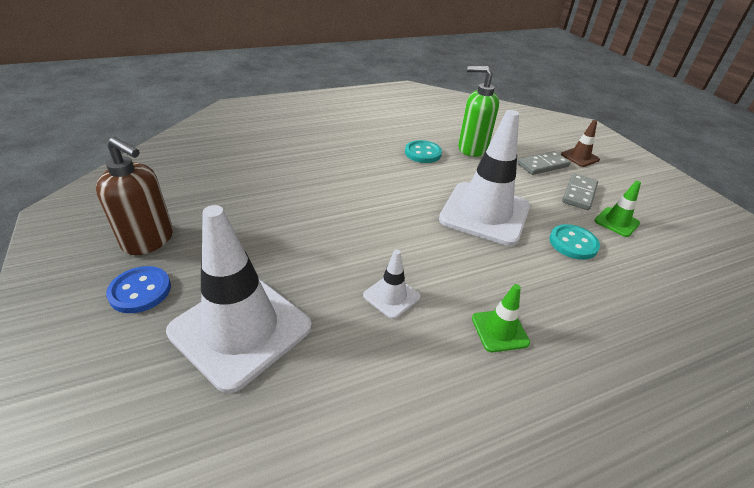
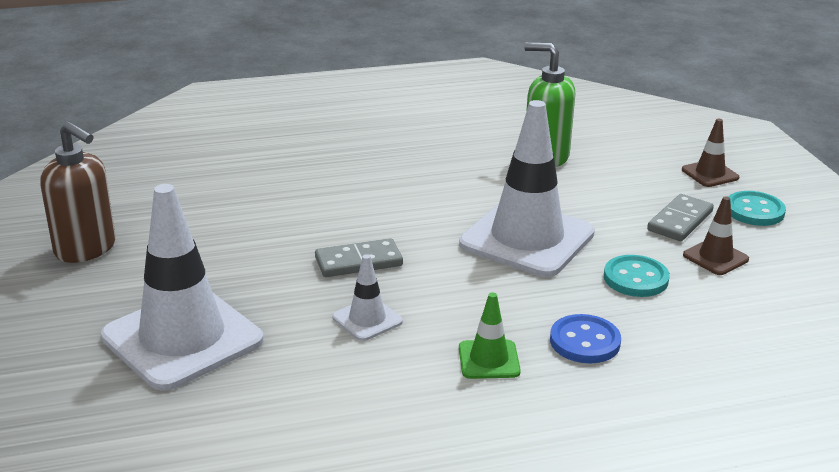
camera: 10 degrees right, 10 degrees down
(140, 291) = (74, 297): blue button -> blue button (584, 341)
(423, 153) = (468, 162): turquoise button -> turquoise button (754, 211)
(542, 165) = (644, 183): grey domino -> grey domino (358, 261)
(616, 222) = (715, 257): green traffic cone -> brown traffic cone

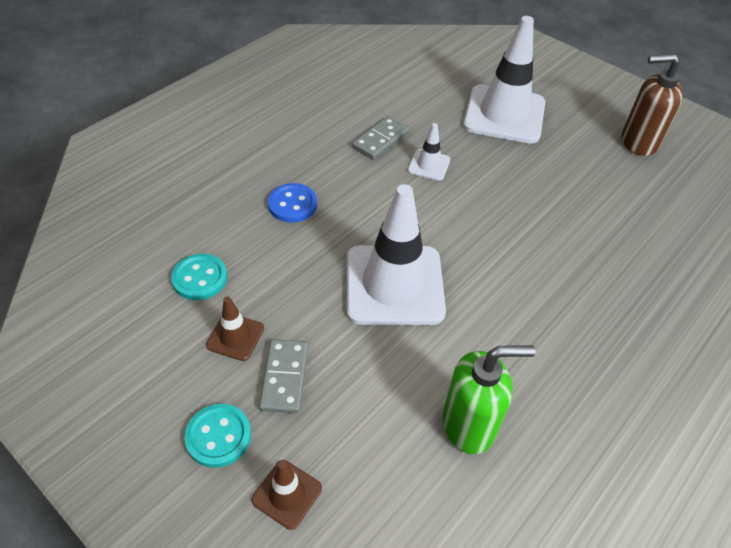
camera: 145 degrees right, 20 degrees up
(358, 261) = (482, 205): grey domino -> grey domino (381, 140)
(489, 360) = (339, 168): green traffic cone -> none
(635, 278) = (288, 278): turquoise button -> turquoise button (200, 278)

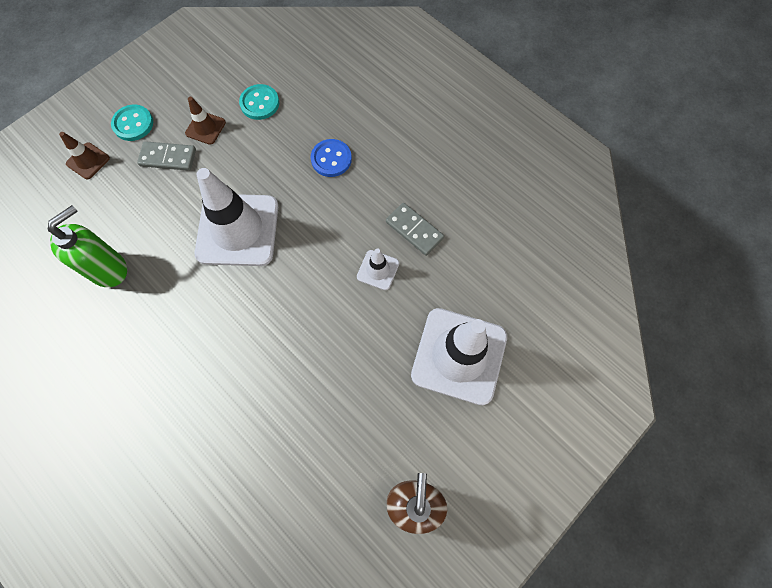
camera: 95 degrees right, 20 degrees up
(469, 425) = (109, 269): green soap dispenser -> green soap dispenser turned 135 degrees counterclockwise

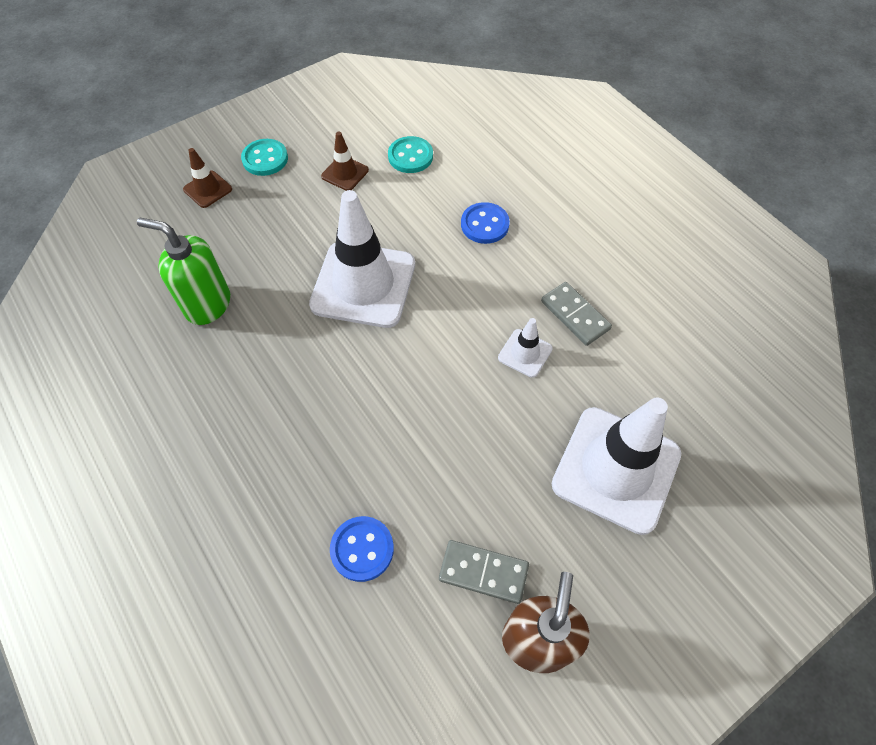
camera: 10 degrees right, 10 degrees down
(109, 269) = (207, 304): green soap dispenser -> green soap dispenser turned 120 degrees counterclockwise
(168, 157) = (297, 198): grey domino -> grey domino (483, 572)
(271, 455) = (362, 549): none -> blue button

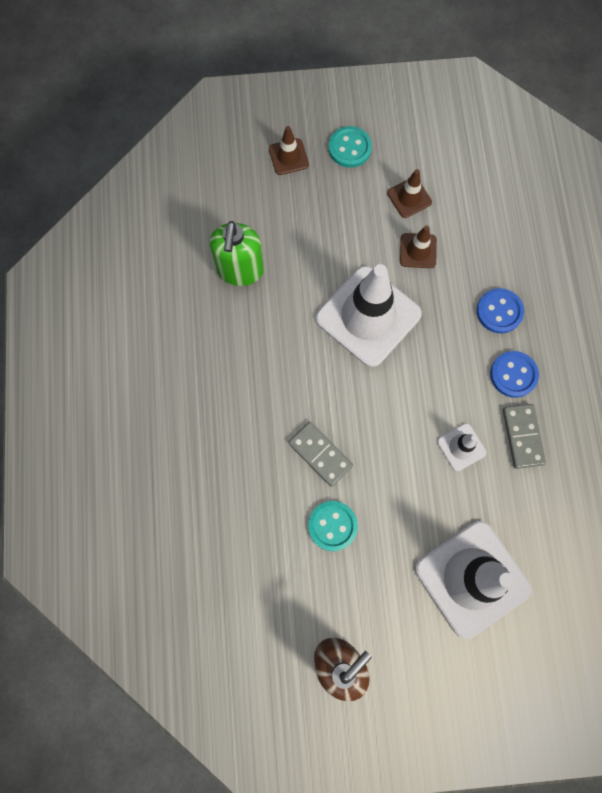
camera: 30 degrees right, 15 degrees up
(207, 304) = (240, 270): green soap dispenser -> green soap dispenser turned 135 degrees counterclockwise
(362, 549) = (257, 531): blue button -> blue button (513, 375)
(379, 210) = (418, 251): none -> brown traffic cone
(410, 156) = (475, 208): turquoise button -> turquoise button (332, 526)
(483, 572) = (330, 595): grey domino -> grey domino (320, 454)

